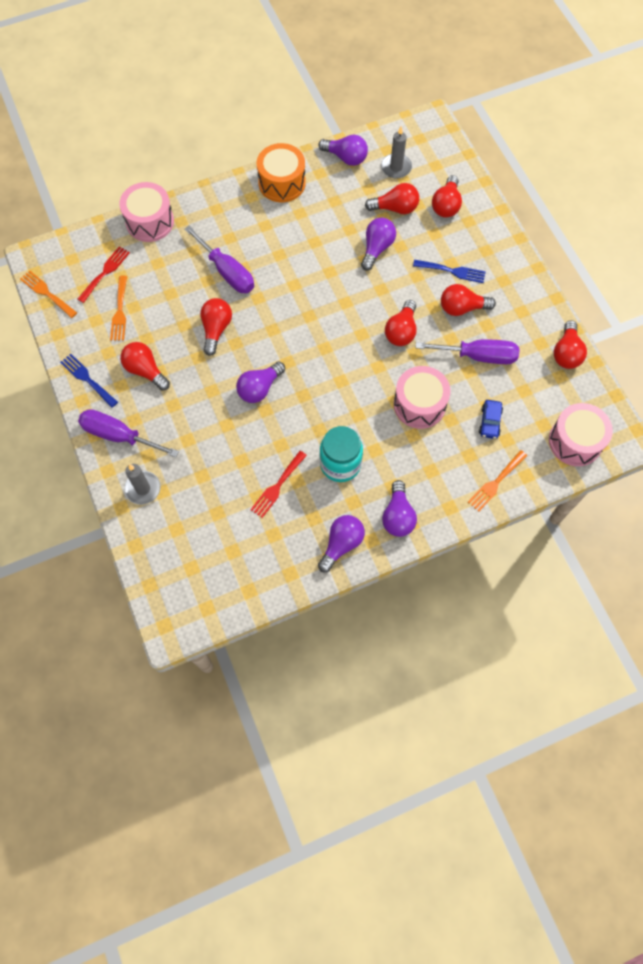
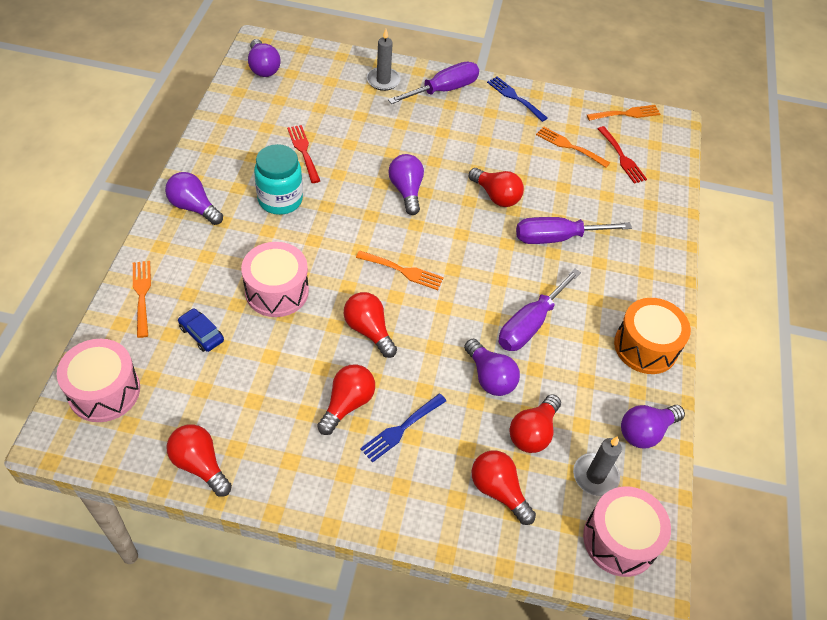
camera: 120 degrees right, 15 degrees down
(87, 379) = (514, 97): blue fork -> blue fork turned 120 degrees counterclockwise
(145, 370) = (492, 132): red light bulb -> none
(150, 221) = (663, 215): pink drum -> pink drum (619, 540)
(336, 343) = (403, 271): none -> orange fork
(341, 544) = (212, 159): purple light bulb -> purple light bulb (263, 68)
(478, 356) = (278, 377): purple screwdriver -> purple screwdriver (530, 324)

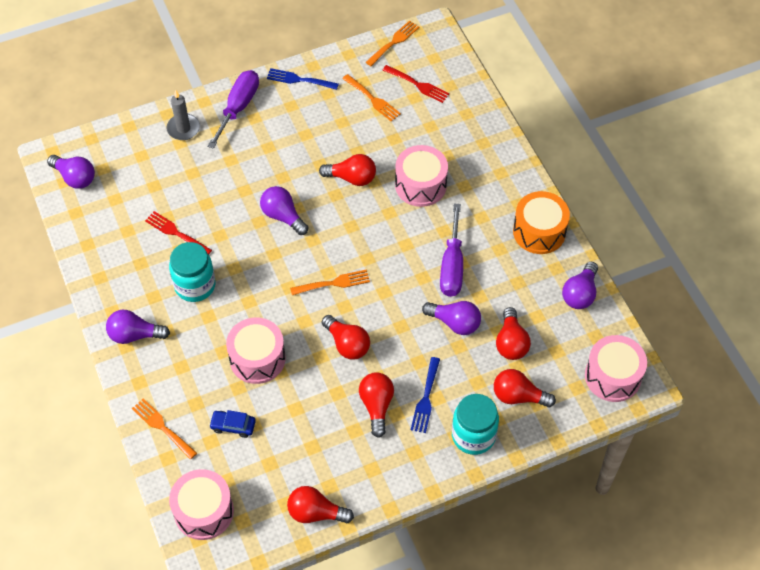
camera: 30 degrees left, 5 degrees up
(369, 330) = (347, 344): red light bulb -> red light bulb turned 150 degrees counterclockwise
(418, 498) = (473, 436): none -> turquoise jar
(556, 238) = (420, 185): purple screwdriver -> pink drum
(569, 146) = (373, 99): orange fork -> orange fork turned 135 degrees counterclockwise
(595, 476) = (570, 345): grey candle -> none

